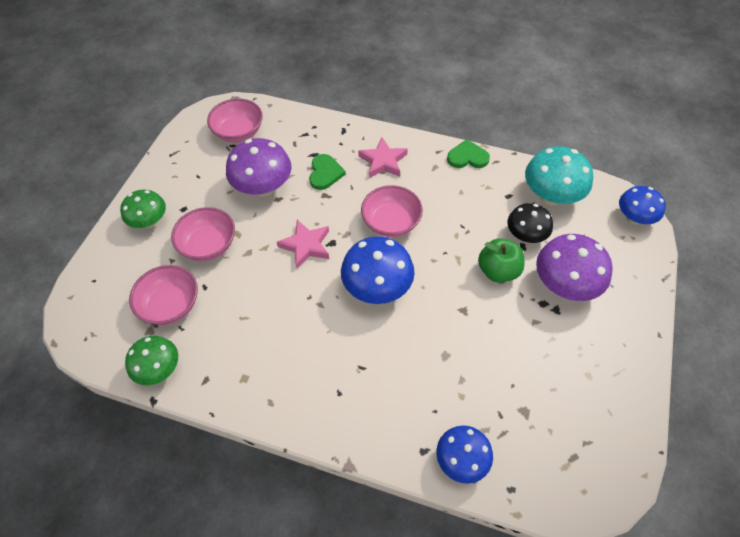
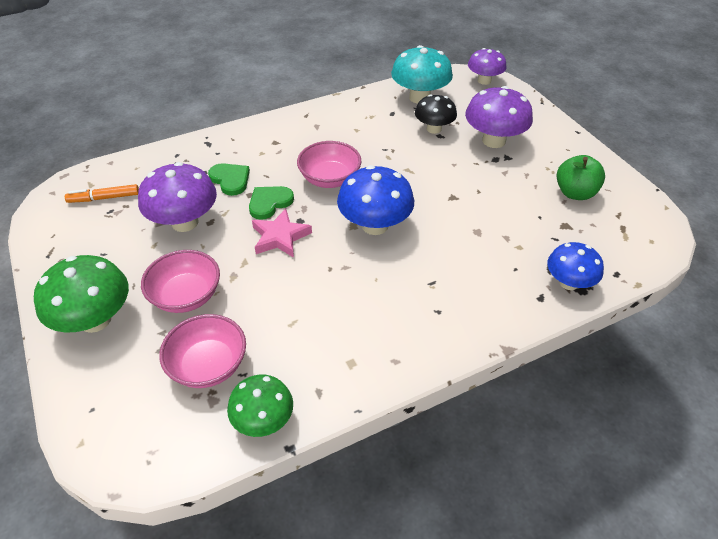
camera: 45 degrees left, 10 degrees down
(150, 221) = (95, 320): green mushroom -> green mushroom, size x1.53
(239, 132) = (104, 198): pink bowl -> orange marker
(383, 161) = (270, 144): pink star -> none
(467, 157) = (333, 107): green heart -> green heart (269, 203)
(498, 271) = (444, 159): green apple -> green apple (575, 193)
(634, 218) = (484, 80): blue mushroom -> purple mushroom

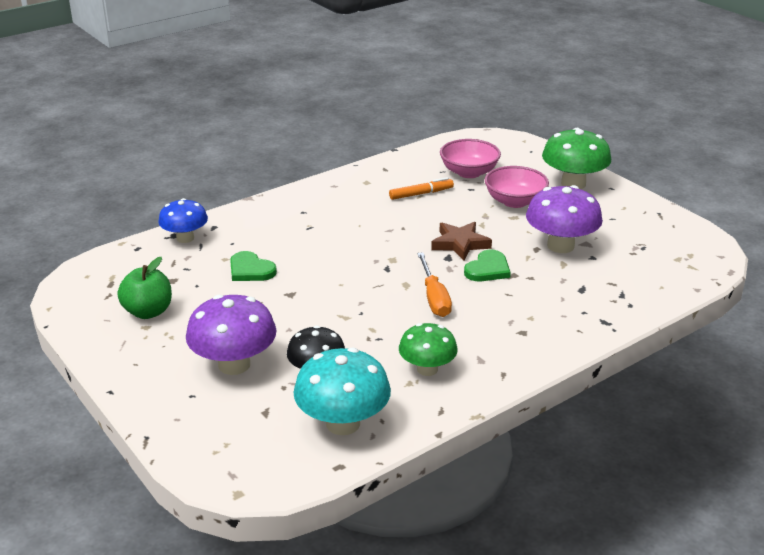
camera: 170 degrees right, 15 degrees down
(104, 198) = (662, 256): orange marker -> orange marker (421, 194)
(230, 180) = (545, 285): green heart -> green heart (250, 270)
(263, 420) = (416, 156): green mushroom -> green mushroom (427, 369)
(280, 237) = (460, 244): pink star -> brown star
(330, 179) = (434, 298): pink bowl -> orange screwdriver
(375, 225) = (370, 261): blue mushroom -> none
(484, 80) = (235, 471): purple mushroom -> none

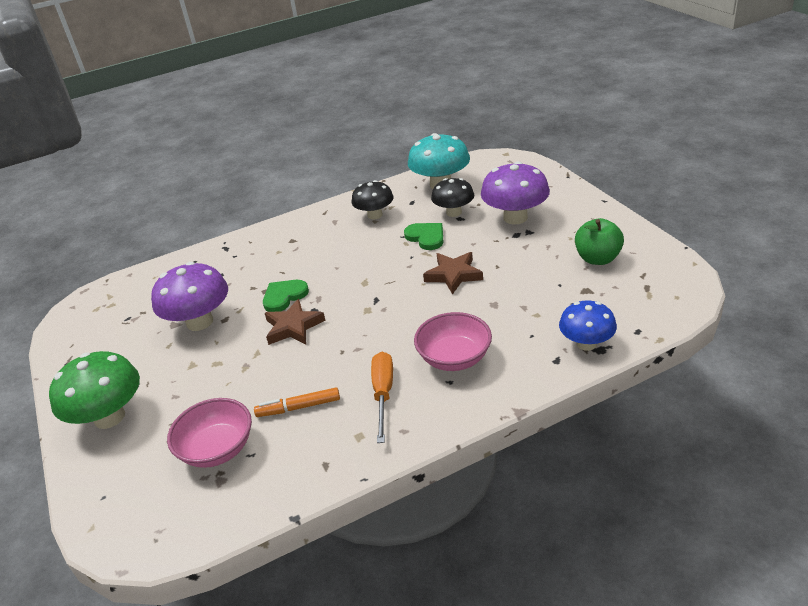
camera: 165 degrees left, 5 degrees up
(250, 270) = (508, 300): green heart -> green heart (426, 237)
(308, 293) = (453, 275): none -> brown star
(427, 369) = (375, 215): green mushroom -> black mushroom
(434, 298) = (345, 269): orange screwdriver -> orange screwdriver (383, 394)
(515, 201) = (198, 388): pink bowl -> pink bowl (454, 358)

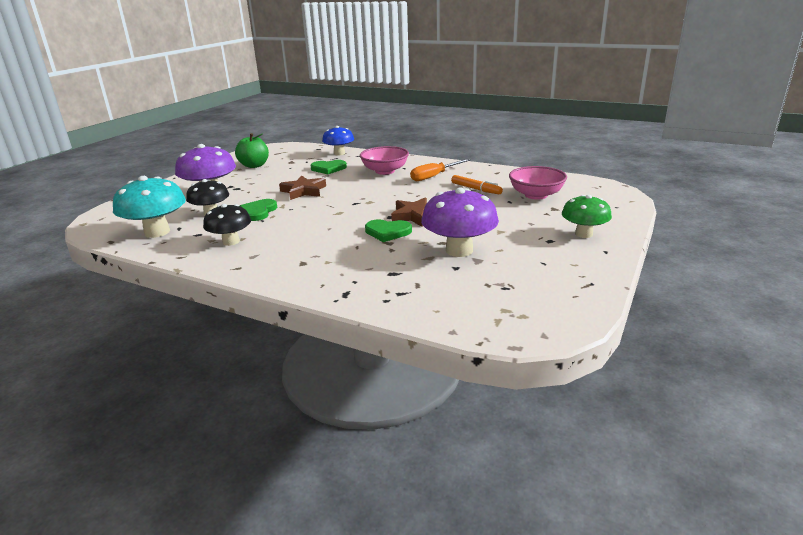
camera: 130 degrees left, 10 degrees down
(109, 417) = (583, 234): green mushroom -> green mushroom, size x0.66
(519, 313) = (328, 168): none -> green heart

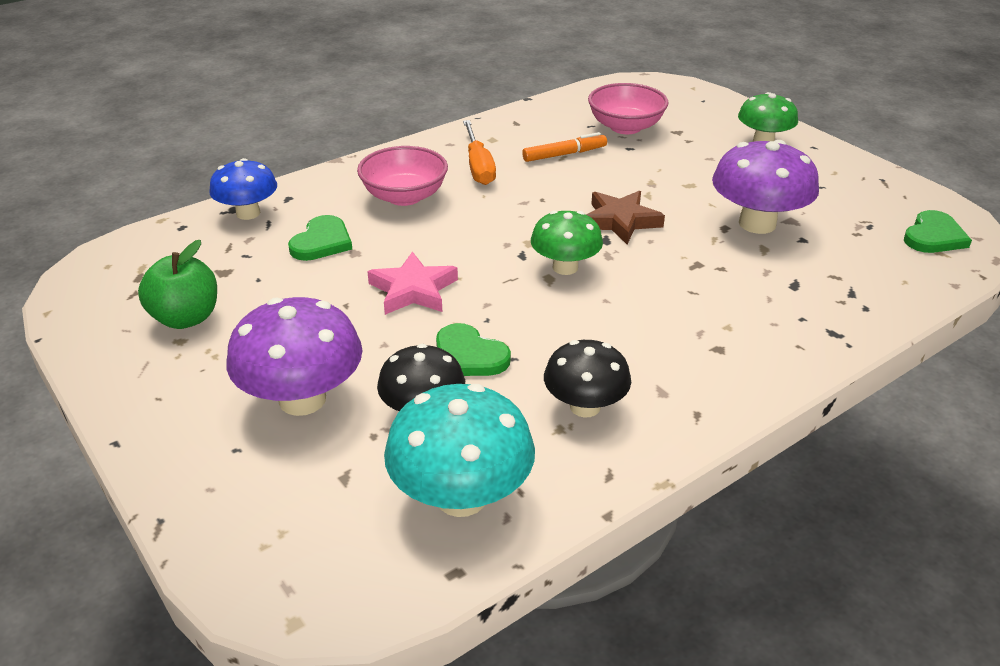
camera: 65 degrees left, 10 degrees up
(304, 191) = (413, 290): brown star -> pink star
(352, 213) = (565, 267): none -> green mushroom
(387, 232) = (661, 256): green heart -> green heart (933, 236)

